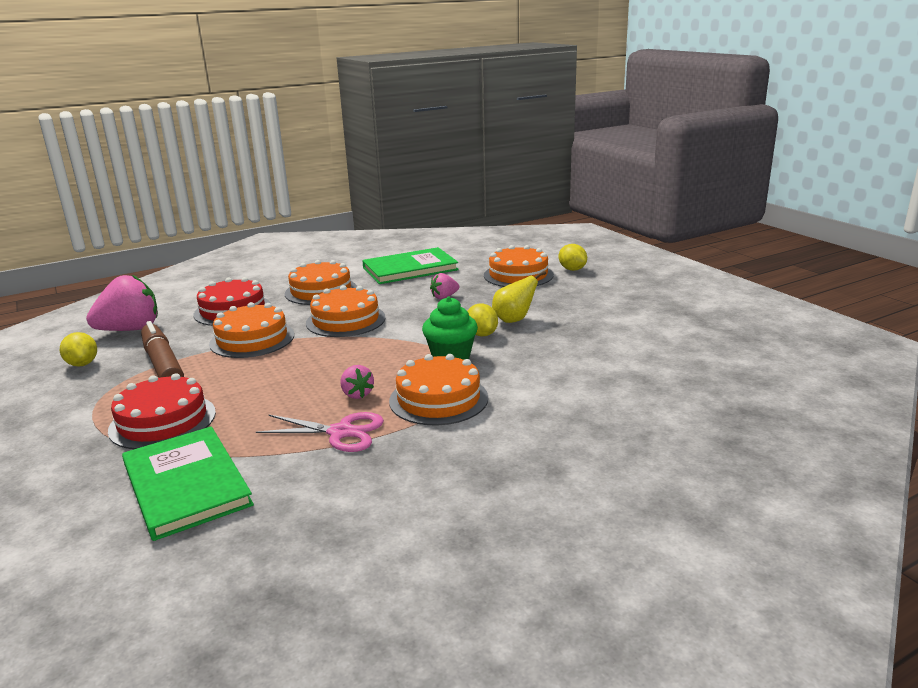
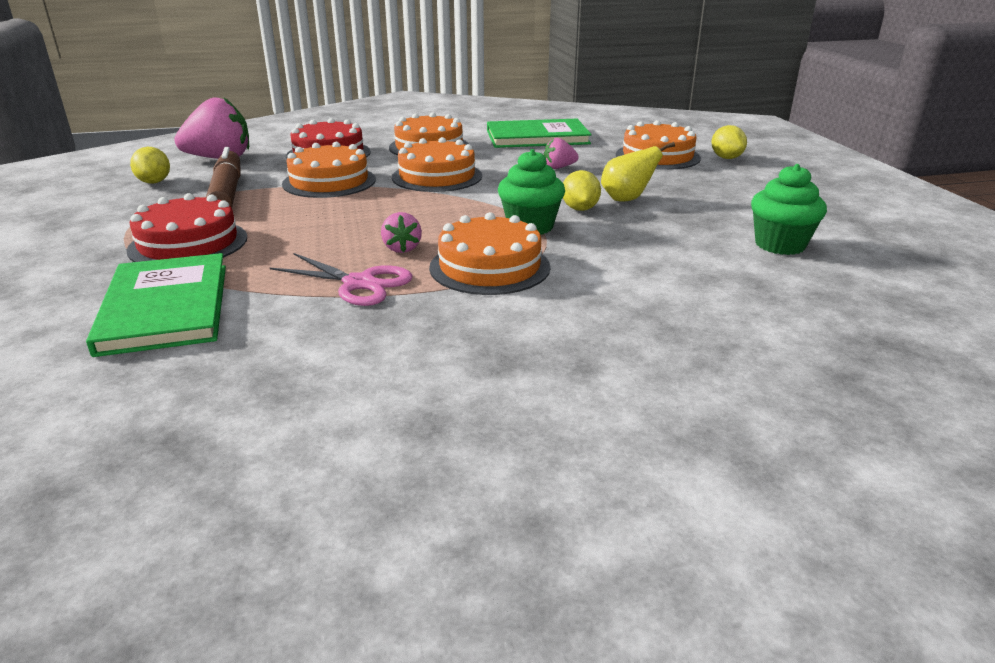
camera: 15 degrees right, 5 degrees up
(645, 343) = (780, 245): none -> green cupcake

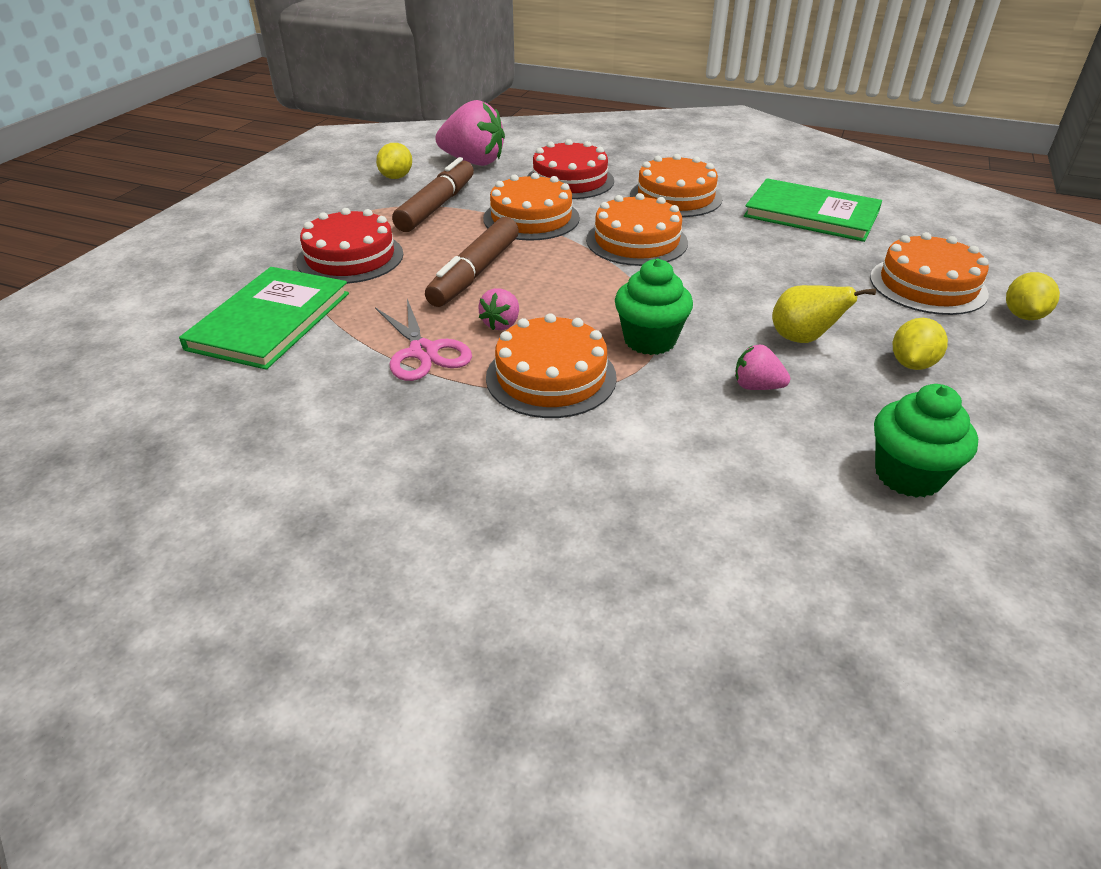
camera: 35 degrees right, 10 degrees up
(330, 225) = (474, 273): none -> brown marker
(559, 167) = (781, 267): pink strawberry -> pink strawberry (756, 386)
(580, 209) = (731, 334): yellow lemon -> yellow lemon (912, 364)

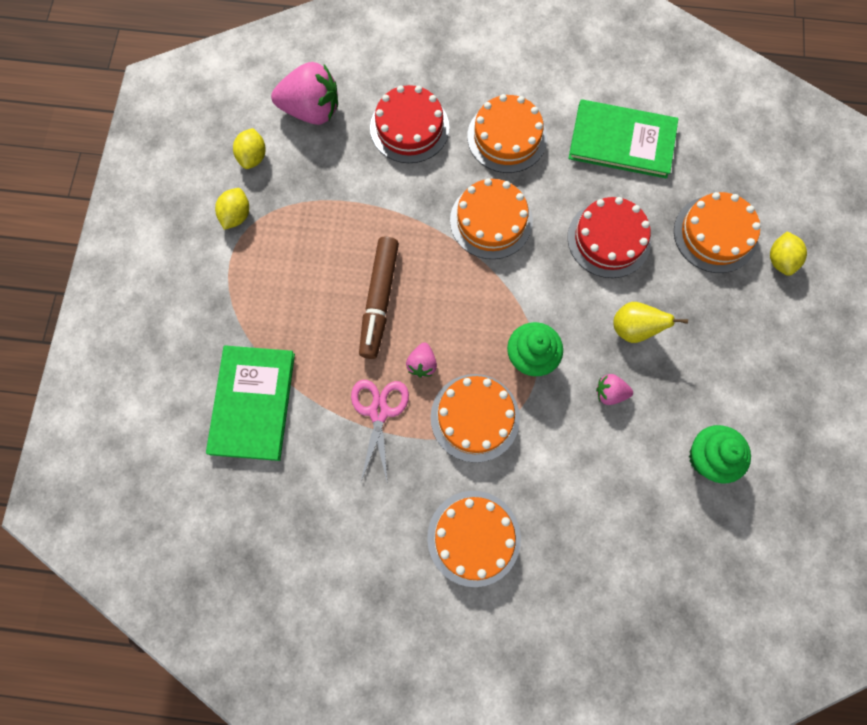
camera: 15 degrees left, 35 degrees up
(350, 257) = (272, 302): red cake -> red cake (609, 239)
(423, 352) = (379, 412): pink scissors -> pink scissors turned 135 degrees counterclockwise
(437, 206) = (310, 201): brown marker -> none
(531, 218) = (396, 203): orange cake -> orange cake (473, 538)
(912, 364) = (706, 340): yellow lemon -> yellow lemon (236, 215)

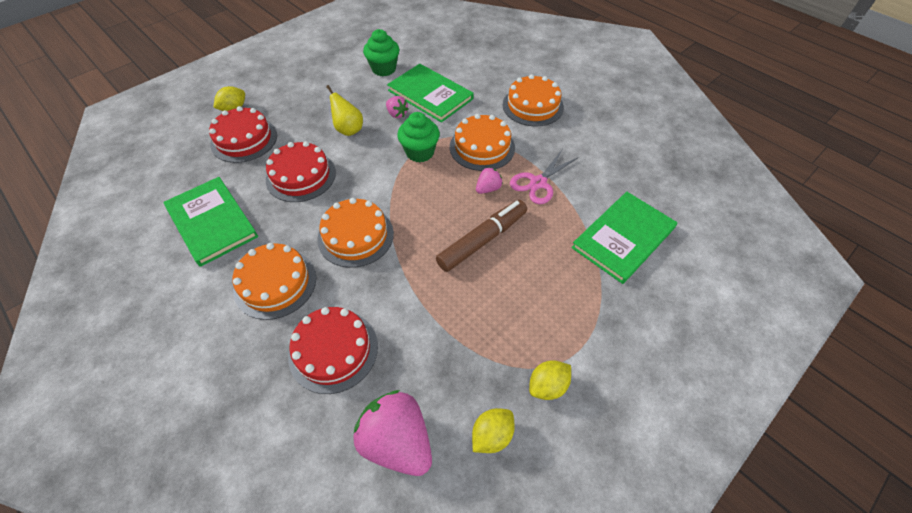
camera: 140 degrees left, 20 degrees down
(607, 457) = (430, 94): none -> green book
(715, 234) = (244, 139): orange cake -> red cake

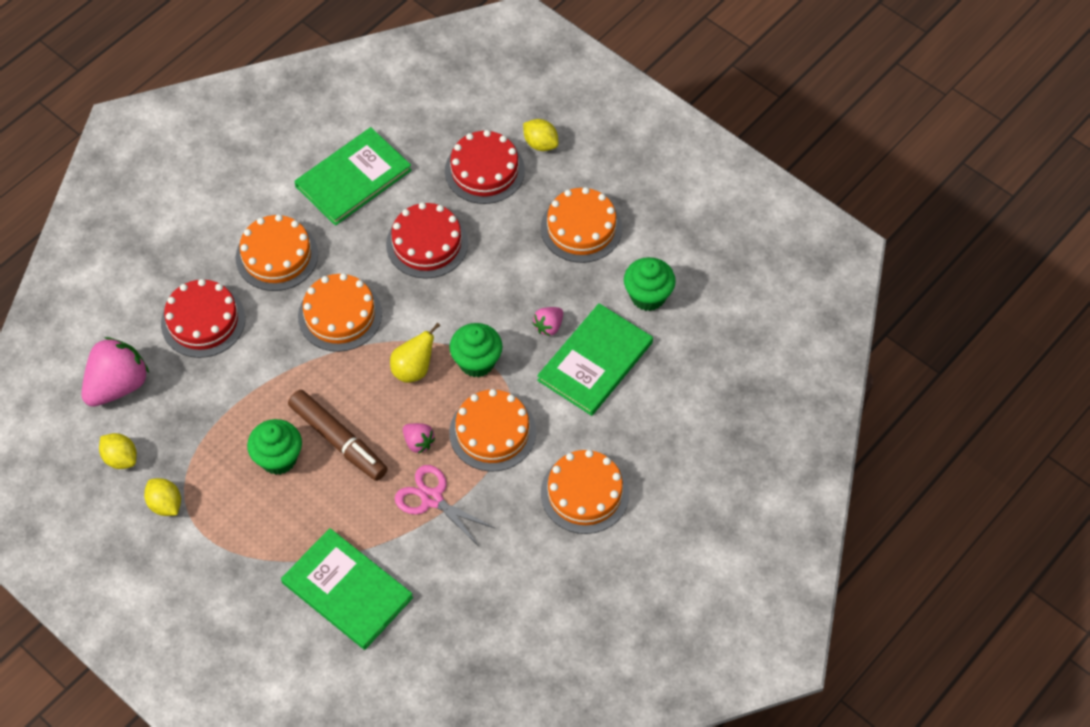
camera: 85 degrees right, 5 degrees up
(318, 94) = (581, 228): none -> orange cake
(348, 130) = (512, 276): yellow pear -> yellow pear (414, 369)
(498, 285) = (278, 458): none -> green cupcake

